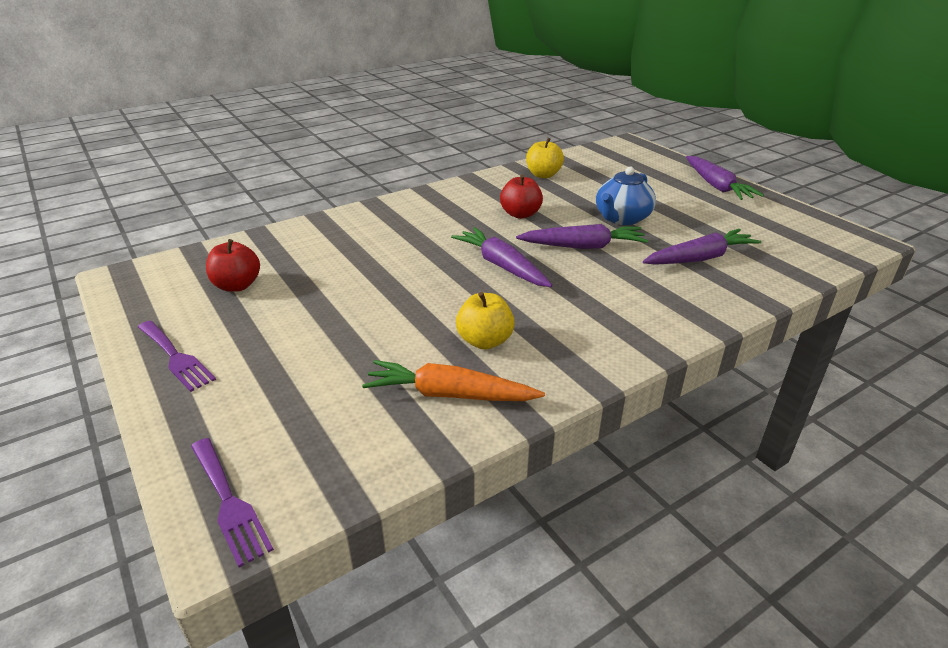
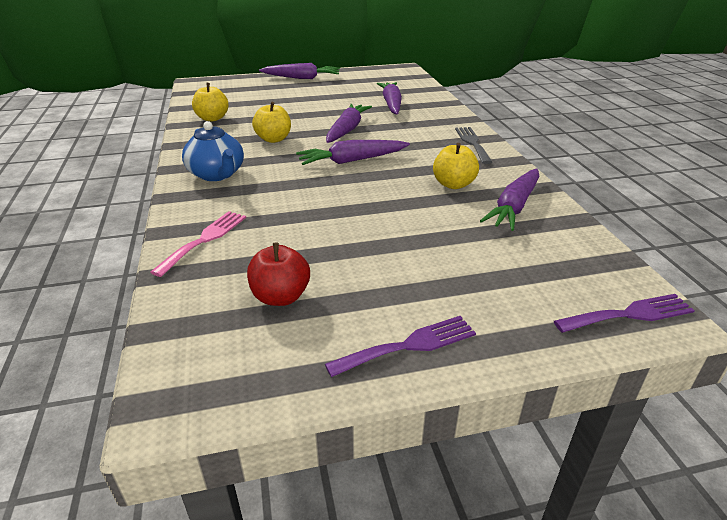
camera: 70 degrees left, 0 degrees up
(311, 235) = (204, 240): none -> pink fork
(449, 394) = (514, 207): orange carrot -> purple carrot
(520, 214) = (274, 139): red apple -> yellow apple
(622, 218) = (318, 111): blue teapot -> blue teapot (217, 174)
(625, 340) = (472, 143): none -> grey fork

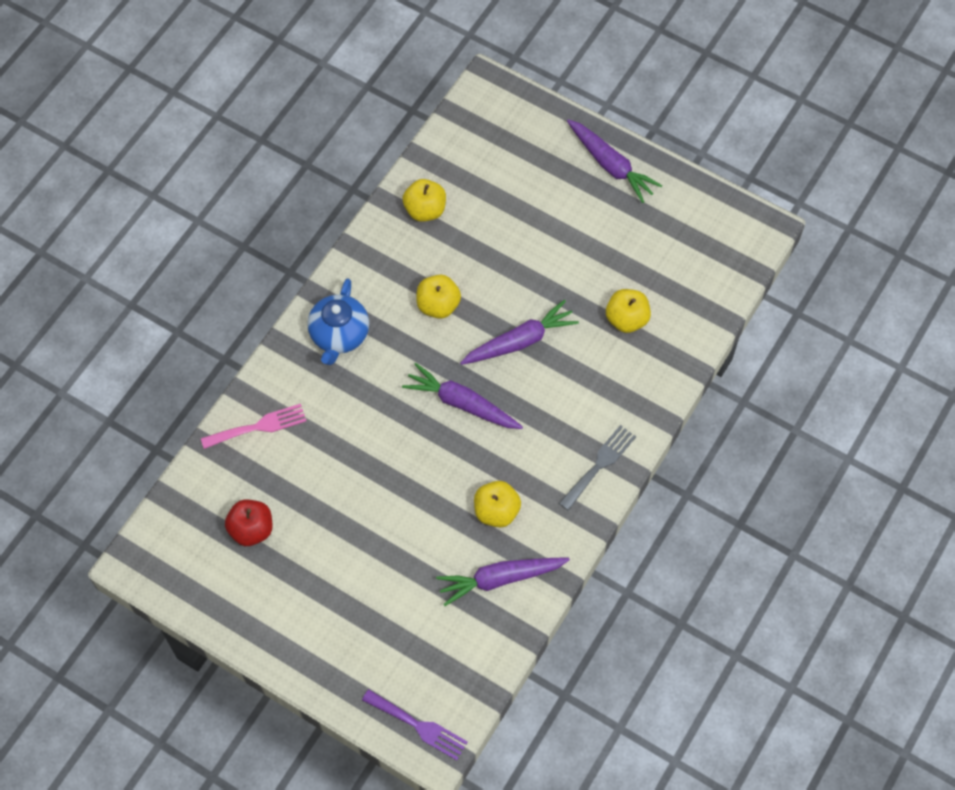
camera: 45 degrees right, 30 degrees up
(391, 104) = (626, 319): purple carrot -> yellow apple
(409, 345) = (276, 630): purple fork -> none

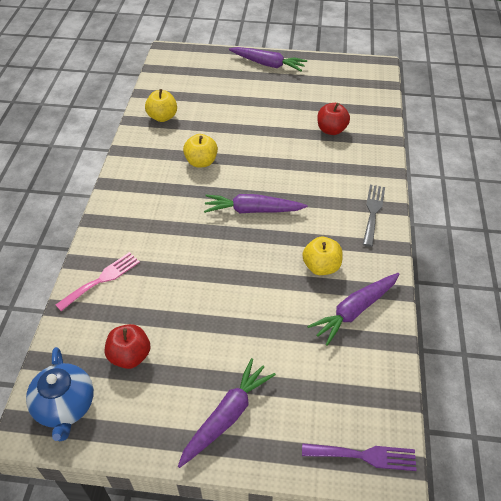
camera: 25 degrees left, 15 degrees down
(339, 335) = (138, 201): blue teapot -> blue teapot (65, 406)
(520, 341) = (270, 163): purple carrot -> purple carrot (227, 416)
(626, 319) = (331, 130): yellow apple -> red apple

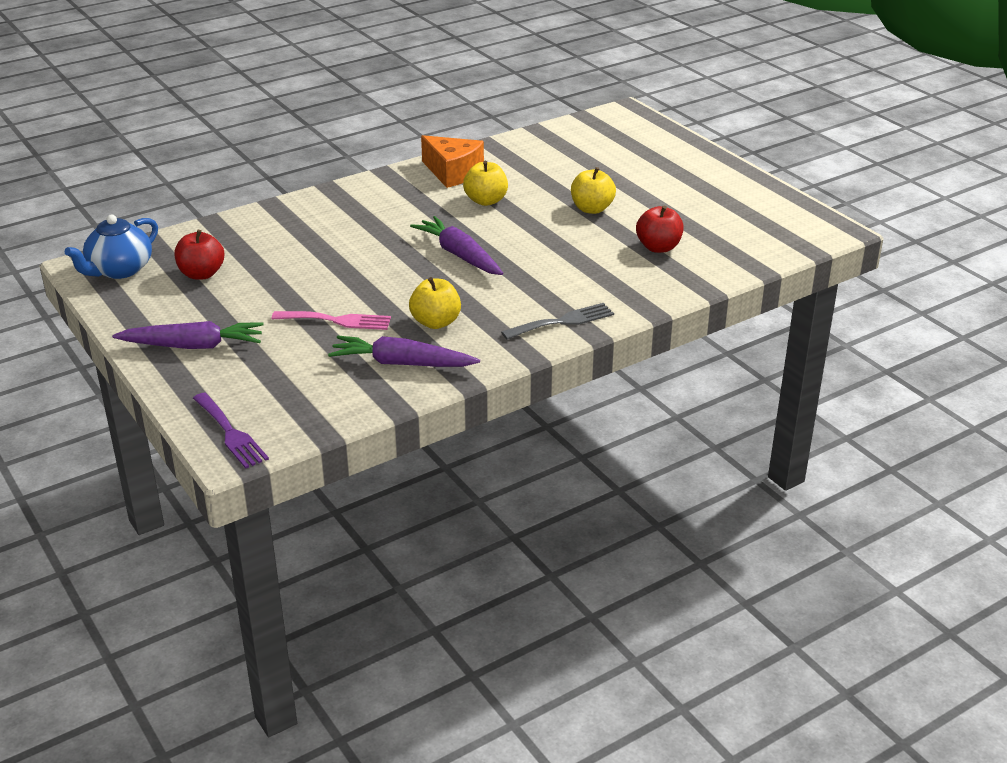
camera: 50 degrees right, 15 degrees down
(102, 279) = (267, 223): pink fork -> pink fork (337, 320)
(149, 155) = (453, 172): none -> orange cheese
(162, 117) = (518, 154): yellow apple -> yellow apple (592, 209)
(268, 64) = (707, 168): purple carrot -> none

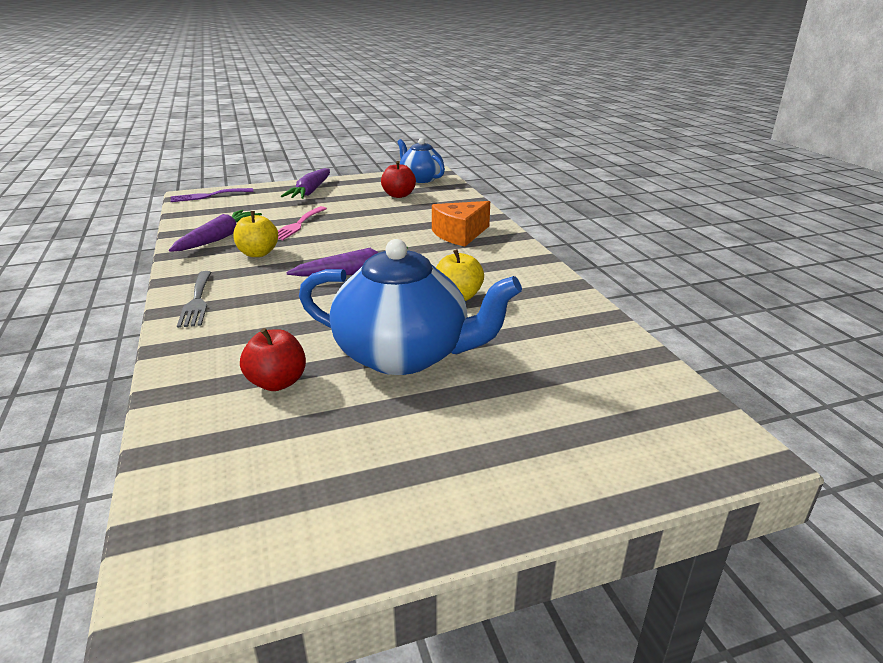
camera: 105 degrees right, 5 degrees down
(453, 172) = (533, 288): orange cheese -> orange cheese (460, 234)
(592, 209) = (404, 355): yellow apple -> blue teapot

